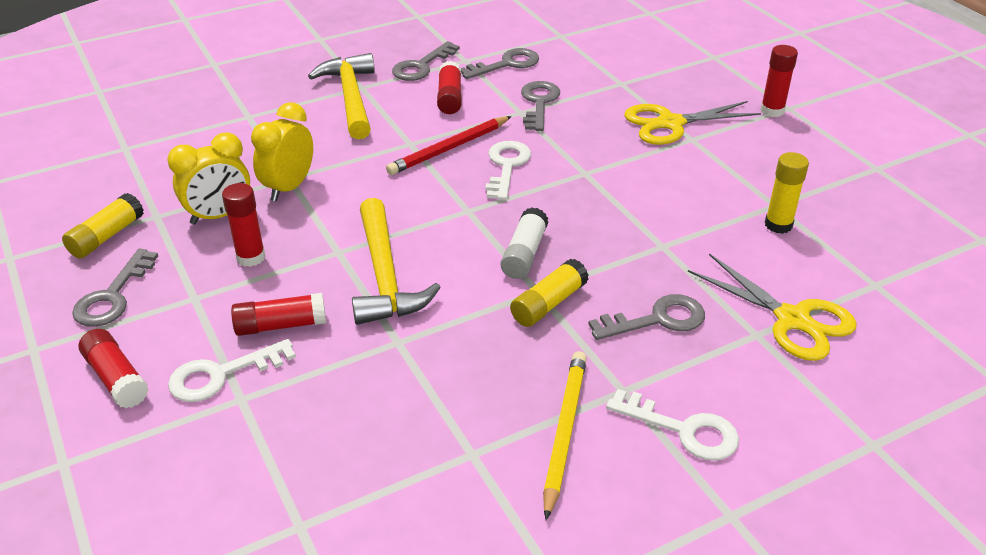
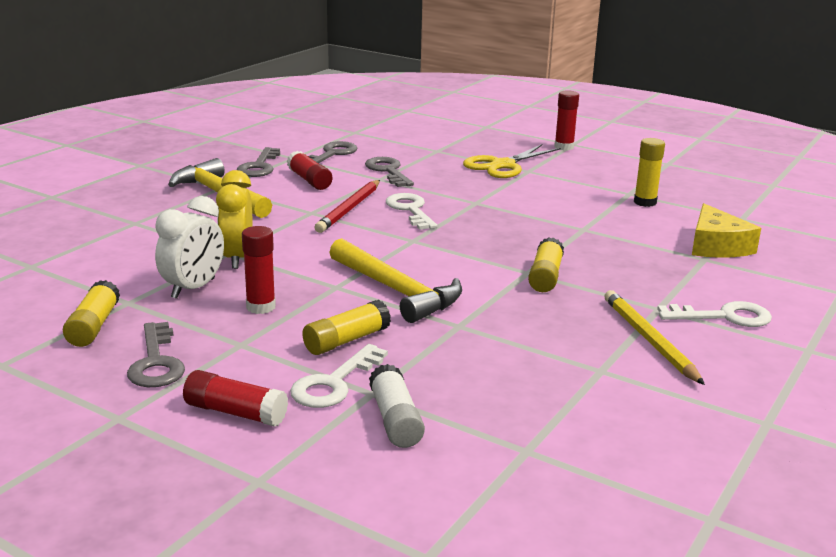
camera: 30 degrees left, 15 degrees down
(219, 216) = (193, 288): yellow clock -> white clock
(281, 325) = (346, 340): red glue stick -> yellow glue stick
(524, 254) = (490, 254): white glue stick -> white glue stick (395, 420)
(657, 320) = (632, 267): grey key -> none
(792, 319) = (716, 246): yellow scissors -> yellow cheese

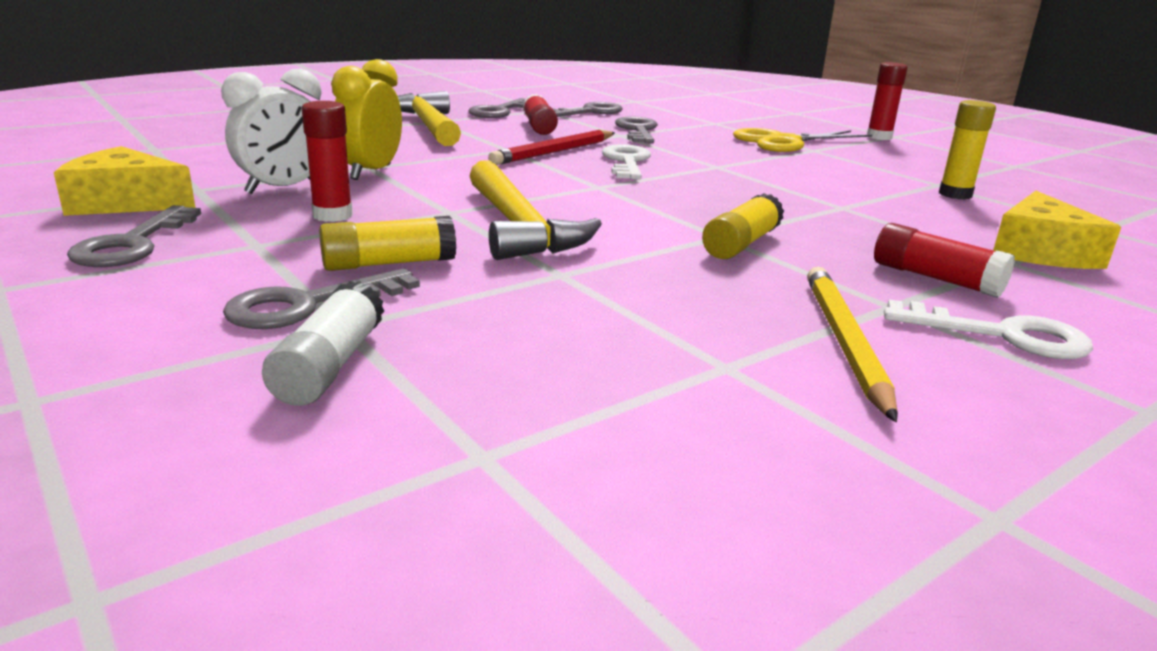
camera: 20 degrees right, 0 degrees up
(94, 326) = (126, 202): yellow glue stick -> yellow cheese
(235, 412) = (135, 311): red glue stick -> red glue stick (935, 278)
(334, 383) = (308, 305): white key -> grey key

